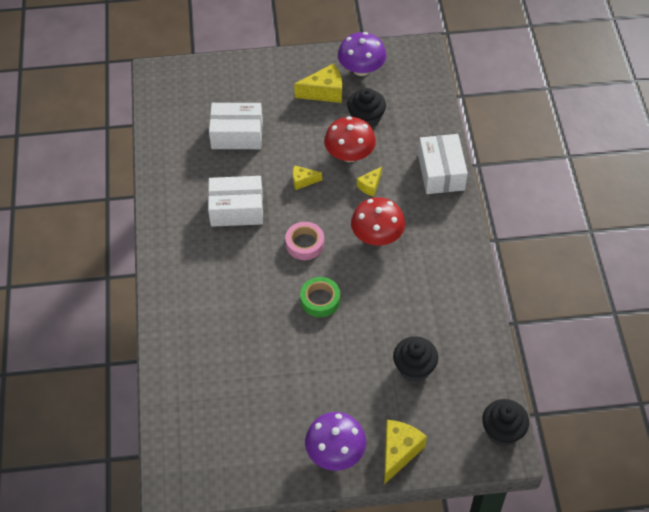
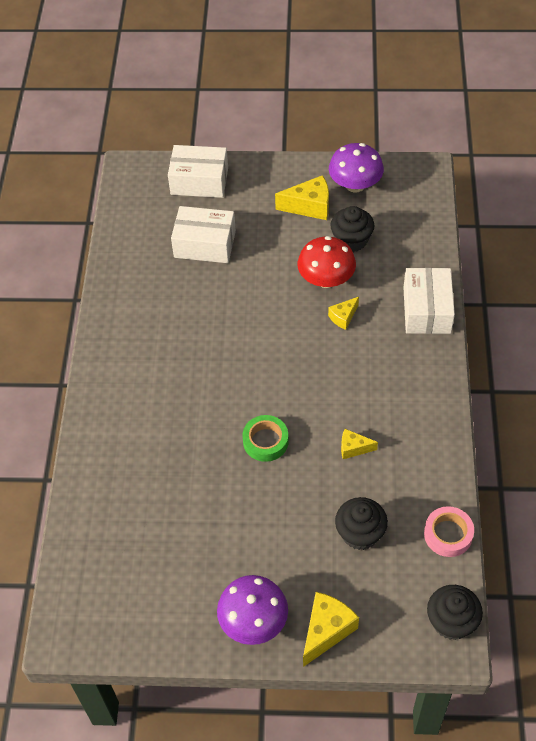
camera: 10 degrees right, 0 degrees up
(236, 209) = (190, 328): white box -> white box (199, 181)
(303, 181) = (269, 303): yellow cheese -> yellow cheese (353, 448)
(305, 244) = (259, 375): pink tape -> pink tape (448, 534)
(377, 236) = (342, 375): red mushroom -> none

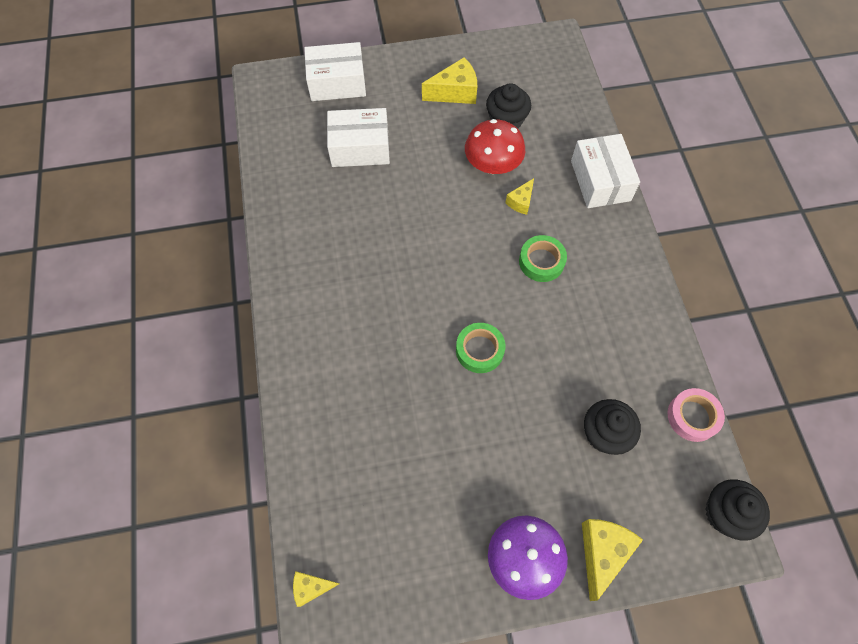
camera: 15 degrees left, 10 degrees up
(347, 374) = (541, 261): none -> green tape
(353, 448) = (571, 340): yellow cheese -> yellow cheese (311, 587)
(355, 185) = (493, 64): purple mushroom -> none

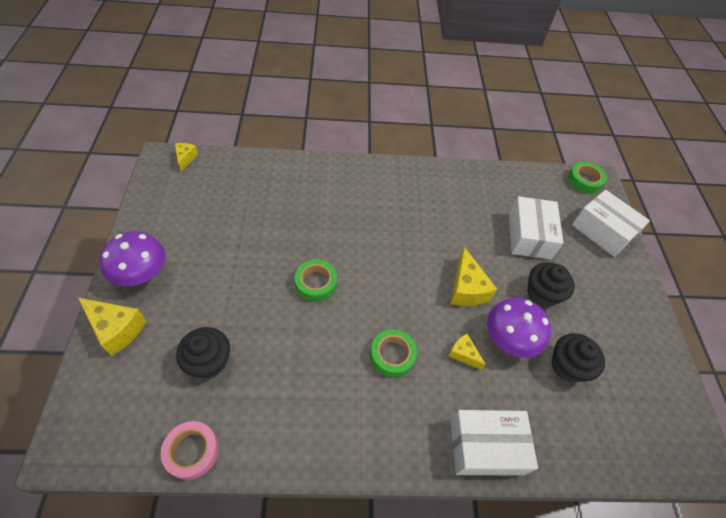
camera: 95 degrees right, 10 degrees down
(263, 94) = (584, 181): none -> green tape
(337, 83) = (602, 231): white box -> white box turned 45 degrees counterclockwise
(455, 92) = (602, 325): yellow cheese -> yellow cheese (466, 289)
(492, 165) = (509, 339): red mushroom -> purple mushroom
(725, 513) = (92, 448): black cupcake -> black cupcake (542, 293)

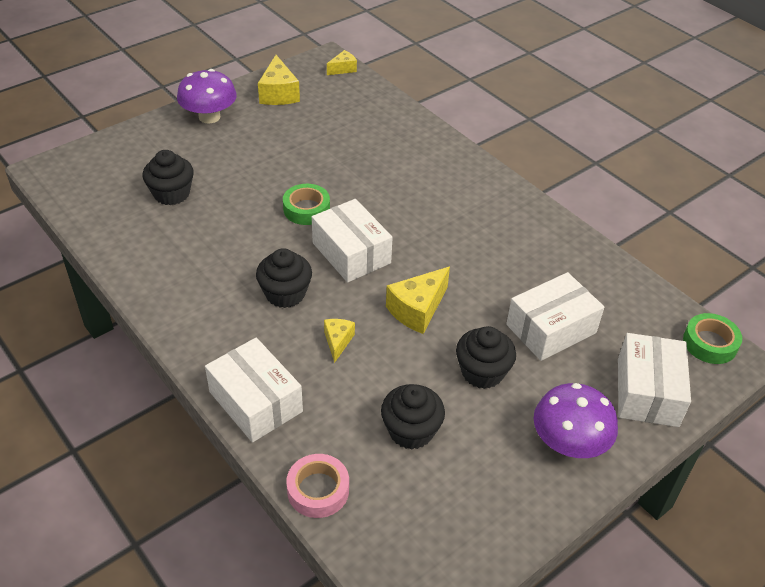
camera: 55 degrees right, 10 degrees down
(117, 329) = (152, 135): yellow cheese -> yellow cheese (278, 93)
(192, 451) = (94, 228): pink tape -> pink tape (318, 490)
(384, 288) = (351, 253): none -> white box
(392, 355) = (285, 294): green tape -> black cupcake
(509, 339) = (393, 369): purple mushroom -> purple mushroom (569, 443)

